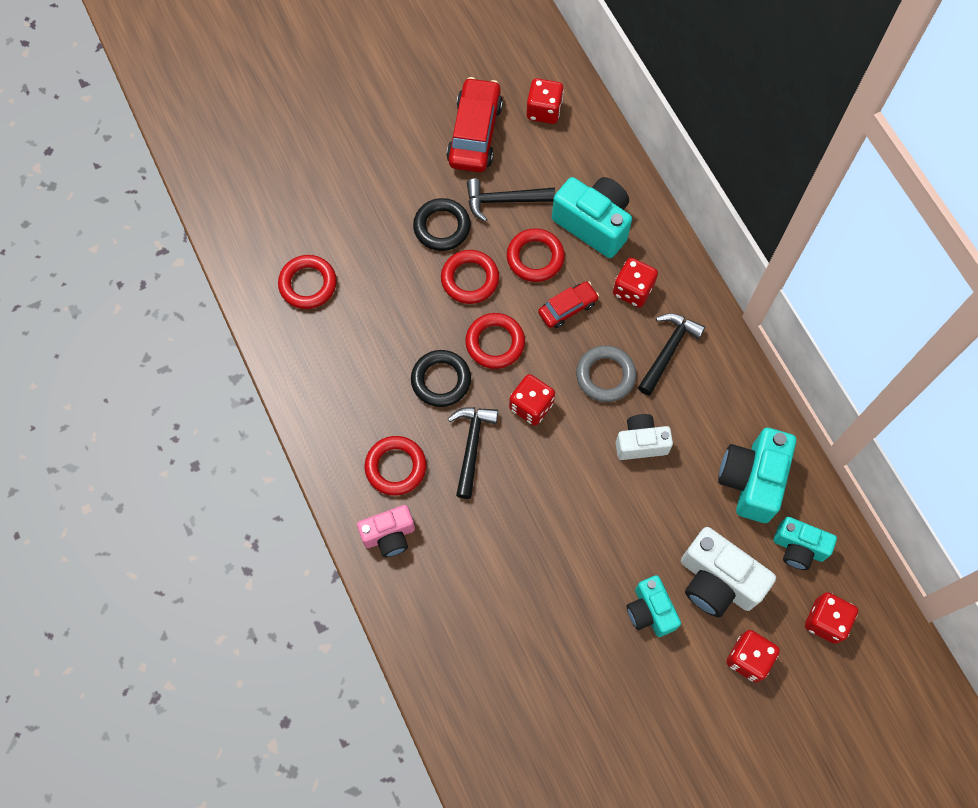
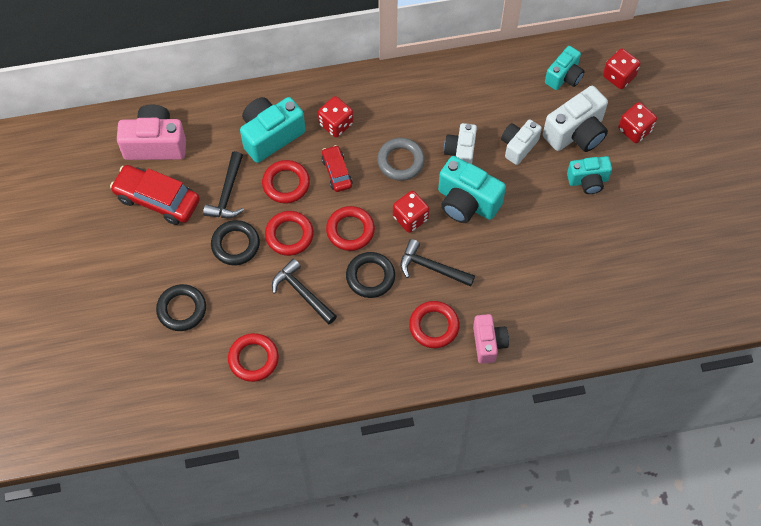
camera: 75 degrees left, 5 degrees down
(349, 196) = (182, 309): none -> black ring
(544, 110) = (155, 144): red dice -> pink camera
(668, 350) = (393, 114): black hammer -> black hammer (302, 292)
(673, 511) = (518, 146): none -> white camera
(751, 480) = (508, 90): turquoise camera -> turquoise camera (466, 202)

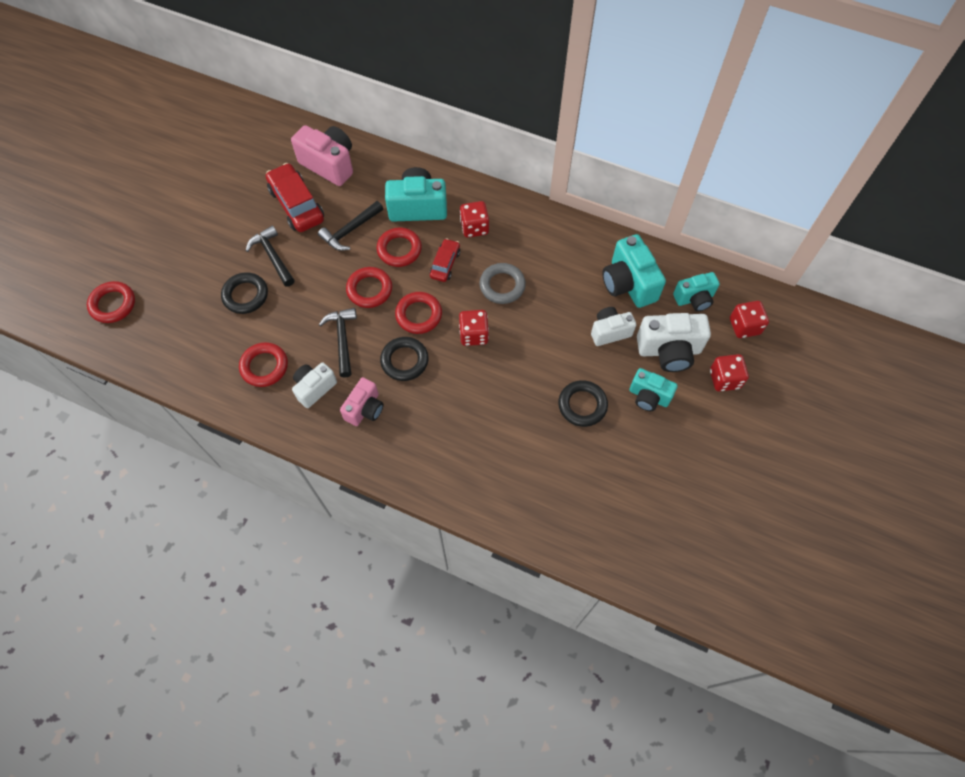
camera: 35 degrees right, 0 degrees up
(235, 245) = (324, 272): black ring -> black ring (582, 405)
(431, 267) = (458, 384): black hammer -> black hammer (272, 256)
(434, 326) = (422, 433): red ring -> red ring (113, 304)
(460, 152) = (557, 308): white camera -> white camera (314, 388)
(466, 202) = (530, 350): turquoise camera -> turquoise camera (628, 284)
(488, 343) = (455, 477): pink camera -> pink camera (365, 409)

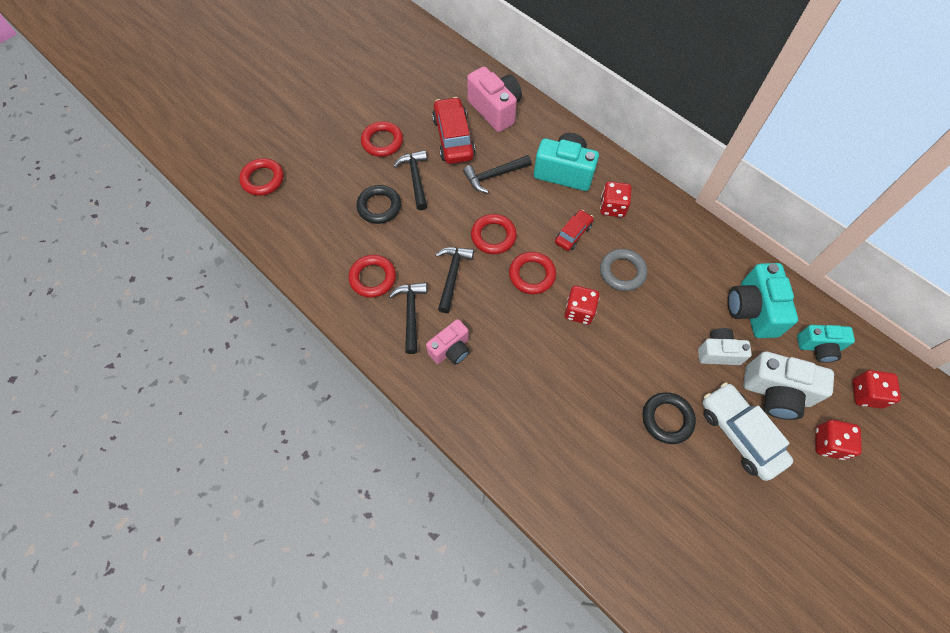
camera: 20 degrees right, 0 degrees up
(314, 388) = (411, 313): white camera -> black hammer
(399, 249) = (534, 207): red ring -> red ring (382, 142)
(404, 361) = (504, 315): black ring -> none
(648, 396) = (740, 434): turquoise camera -> white car

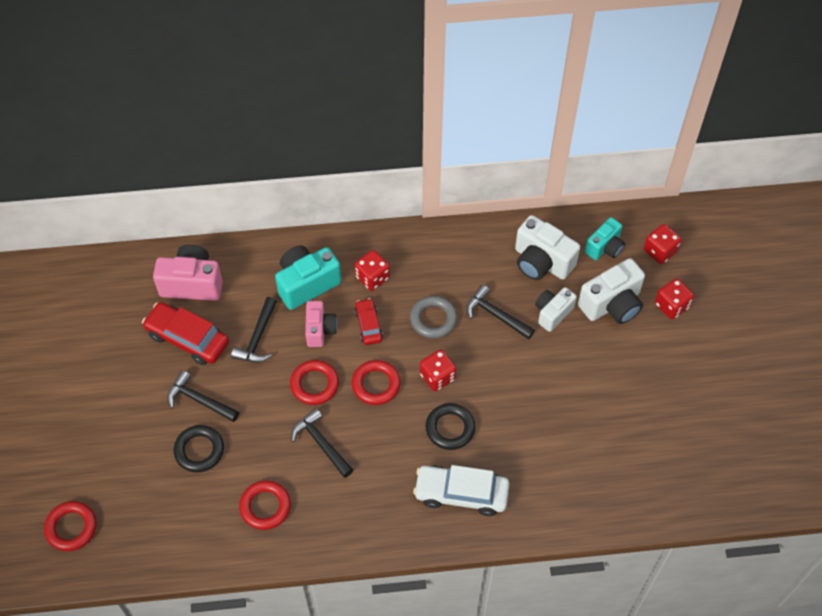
camera: 50 degrees left, 5 degrees down
(382, 142) = (133, 398): red ring -> none
(411, 313) = (326, 501): black hammer -> black hammer (495, 315)
(451, 349) = (385, 495): pink camera -> pink camera (320, 330)
(667, 419) = (570, 390): black ring -> black ring (450, 428)
(740, 434) = (620, 353): white car -> white car (461, 494)
(752, 310) = (541, 262): turquoise camera -> white camera

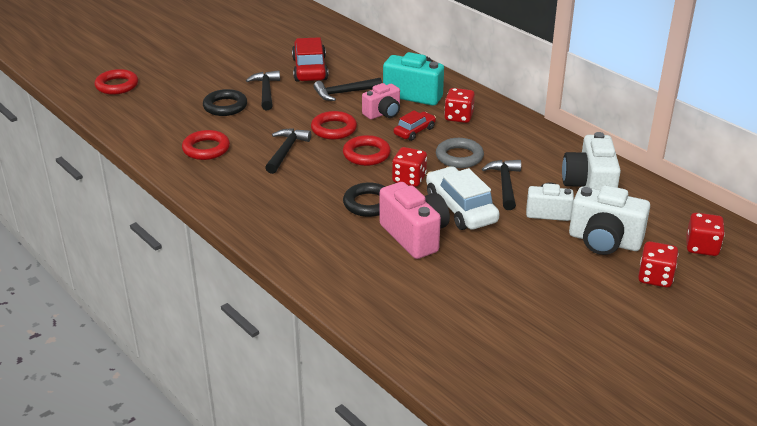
camera: 55 degrees right, 25 degrees down
(192, 283) = (355, 54): pink camera -> pink camera (415, 236)
(461, 494) = (313, 233): white car -> white car (461, 208)
(604, 247) = (655, 214): turquoise camera -> none

